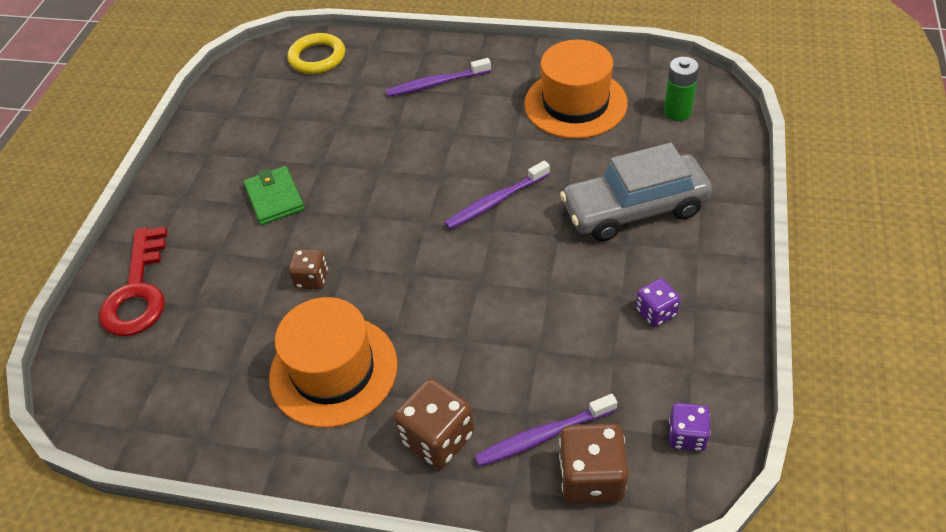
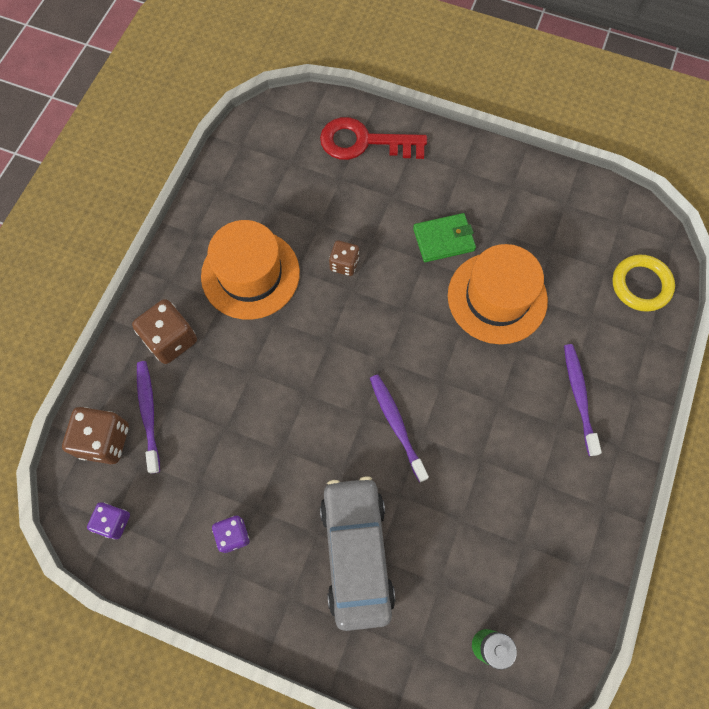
camera: 95 degrees right, 20 degrees up
(575, 103) = (521, 535): orange hat -> orange hat (497, 297)

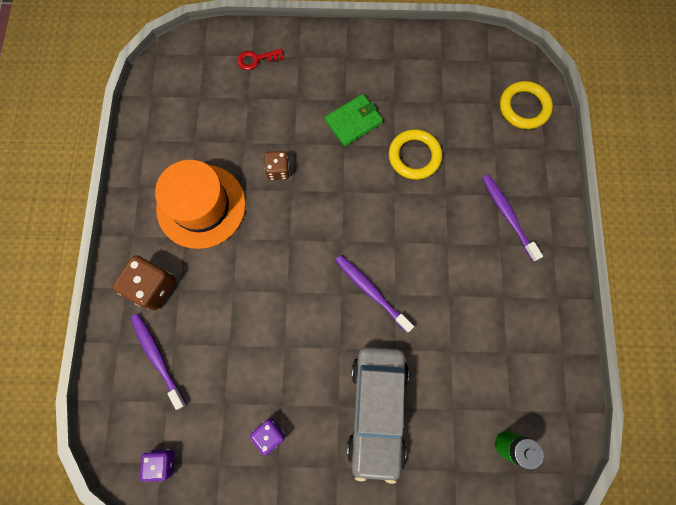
camera: 20 degrees left, 5 degrees up
(105, 440) = (127, 395): brown dice -> none
(356, 553) = (377, 410): grey car -> grey car turned 150 degrees counterclockwise
(364, 142) = (256, 59): red key -> red key, size x0.49
(497, 297) = (414, 156): orange hat -> yellow ring

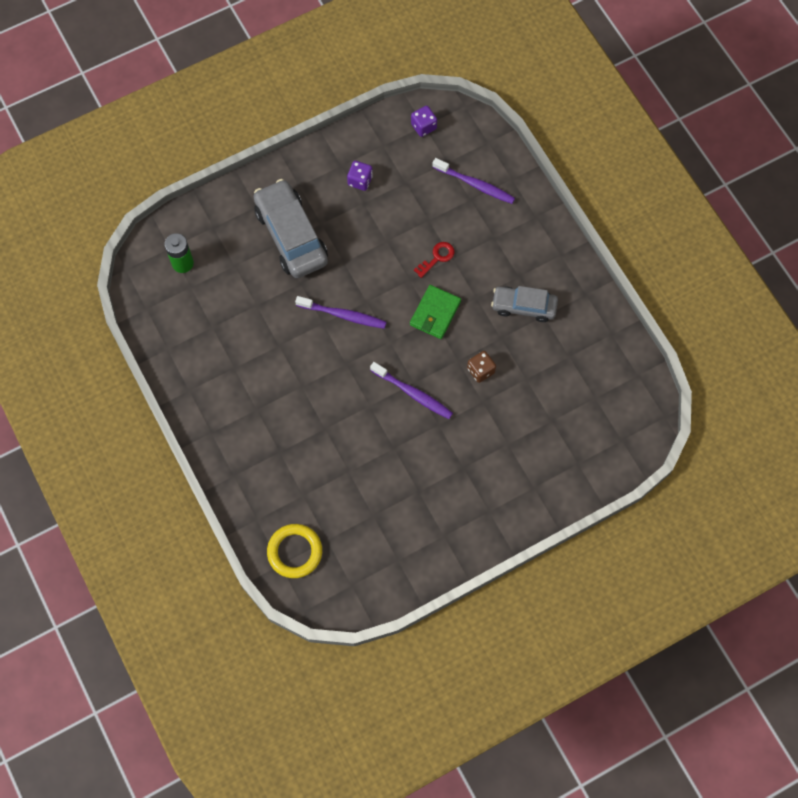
camera: 150 degrees right, 5 degrees down
(153, 287) = (516, 228): brown dice -> none
(201, 206) = (523, 307): orange hat -> grey car
(256, 59) = (570, 462): red key -> red key (437, 257)
(353, 121) = (443, 450): green wallet -> green wallet (435, 313)
(414, 156) = (370, 447): yellow ring -> none
(508, 216) = (262, 437): purple toothbrush -> purple toothbrush (413, 393)

